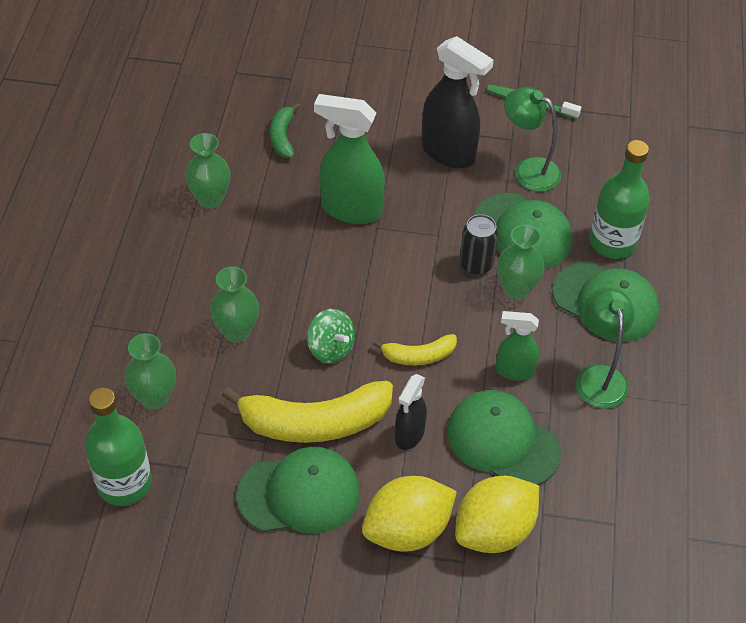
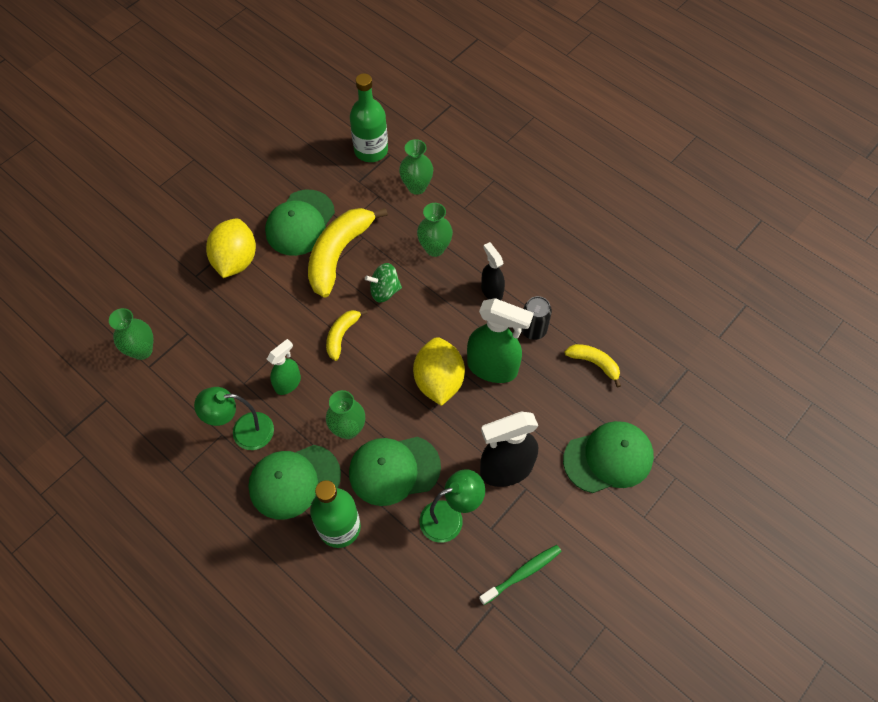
camera: 125 degrees right, 10 degrees up
(210, 199) = (559, 288): green vase -> green vase (142, 350)
(283, 137) = (594, 363): green banana -> yellow banana
(350, 209) = (493, 368): green spray bottle -> green spray bottle turned 60 degrees clockwise
(409, 435) = (292, 296): black spray bottle -> black spray bottle (491, 291)
(476, 264) = (388, 417): black can -> black can (533, 330)
(494, 531) = (198, 302): yellow lemon -> yellow lemon (438, 381)
(502, 441) = (247, 343): green cap -> green cap (608, 458)
(599, 376) = (244, 431): green lamp -> green lamp turned 150 degrees clockwise

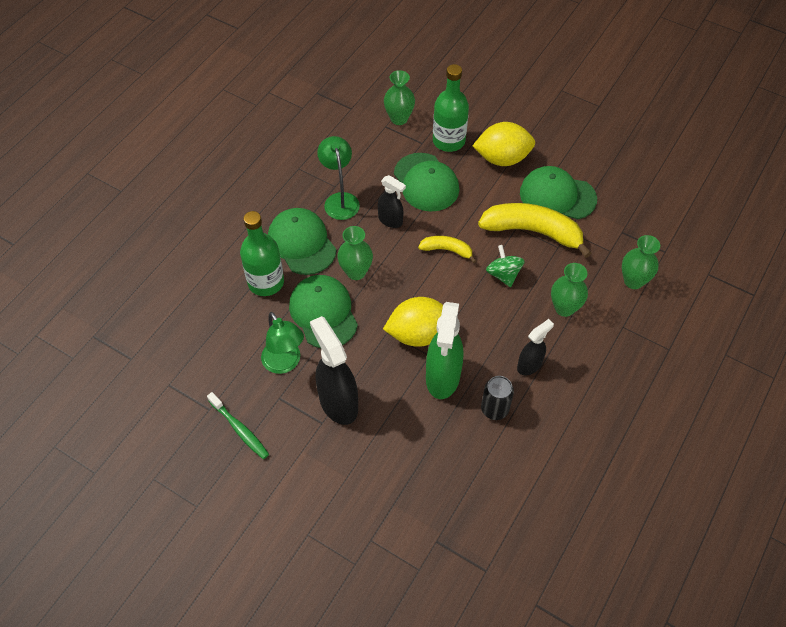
camera: 80 degrees right, 5 degrees down
(288, 383) = (390, 220): green spray bottle -> black spray bottle
(371, 150) = (663, 235): green bottle -> green bottle (448, 141)
(594, 363) = (469, 472): yellow banana -> none
(608, 458) = (365, 495): green cap -> green cap (426, 182)

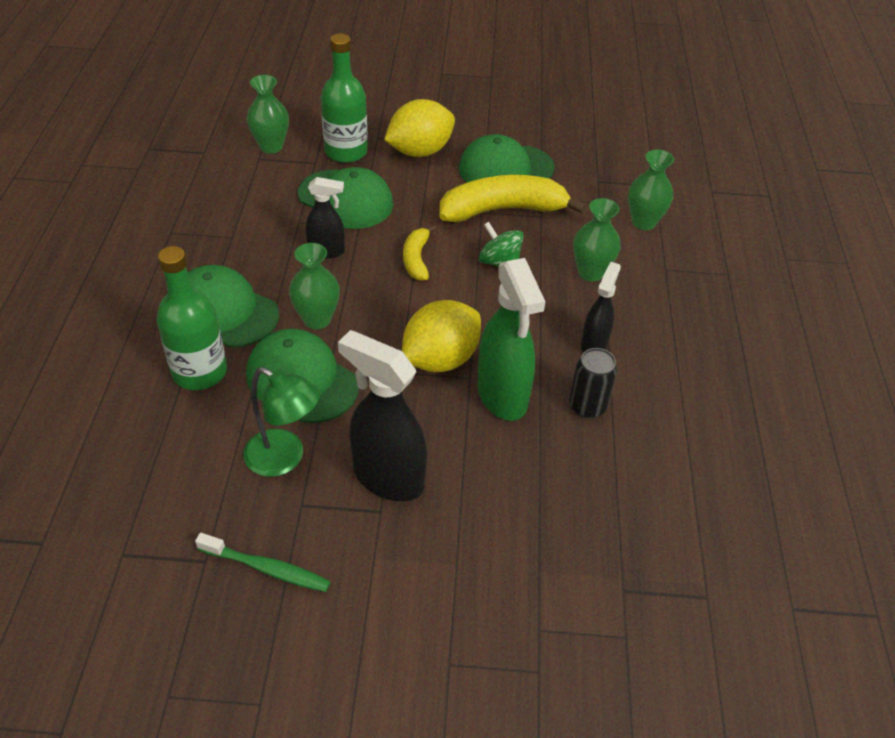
camera: 30 degrees left, 10 degrees down
(340, 200) = (247, 249): green lamp -> none
(447, 250) = (416, 259): yellow banana -> yellow banana turned 75 degrees counterclockwise

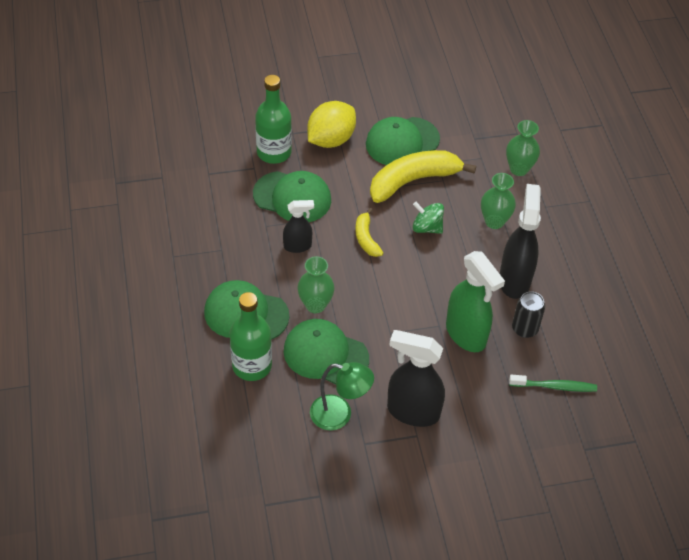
camera: 15 degrees left, 5 degrees up
(267, 568) = (361, 491): green toothbrush -> green toothbrush (555, 386)
(271, 147) = (213, 160): green vase -> none
(440, 359) = (414, 316): yellow lemon -> none
(594, 344) = (514, 280): black spray bottle -> black spray bottle, size x1.74

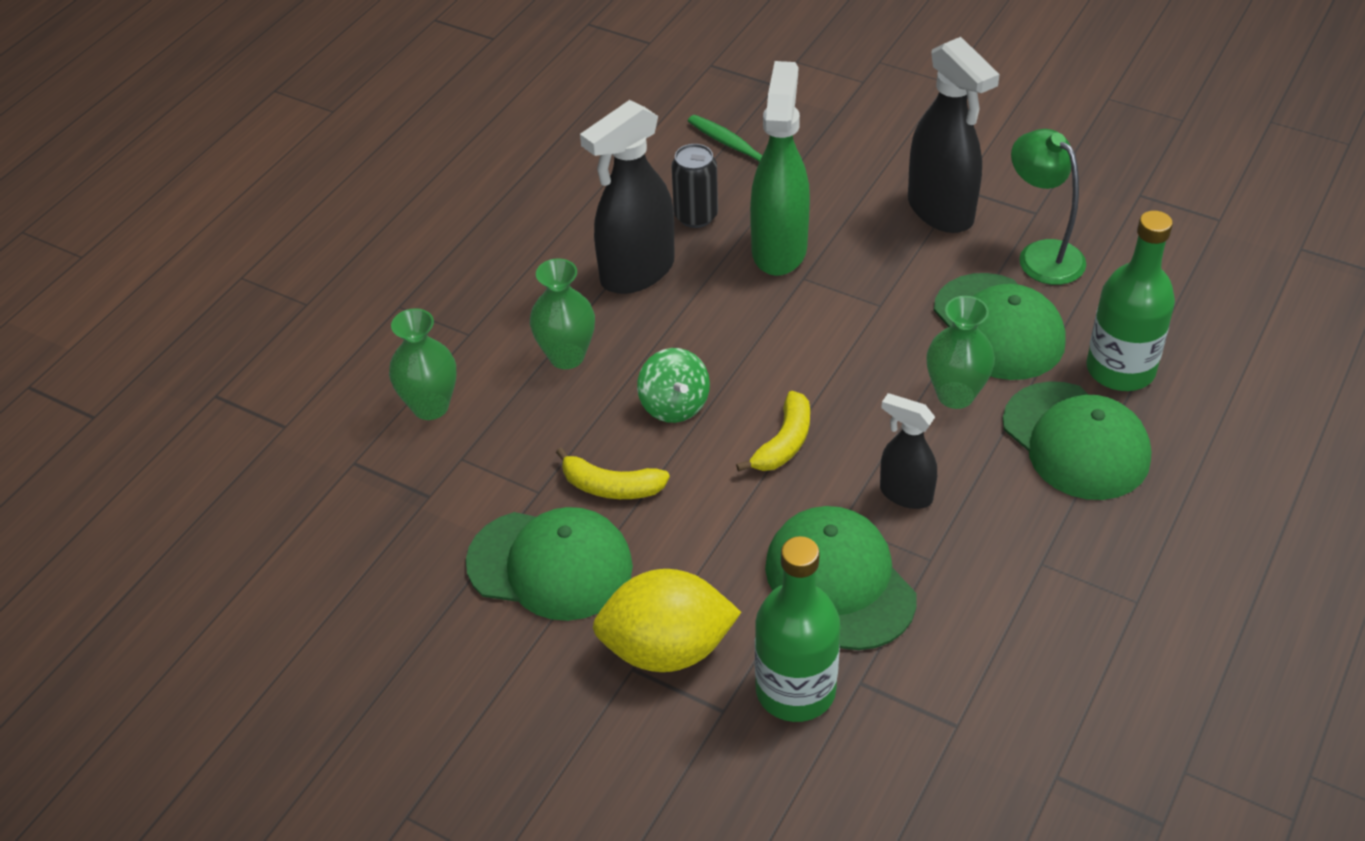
camera: 135 degrees left, 5 degrees down
(413, 181) = (611, 487): yellow banana -> yellow banana, size x0.52

